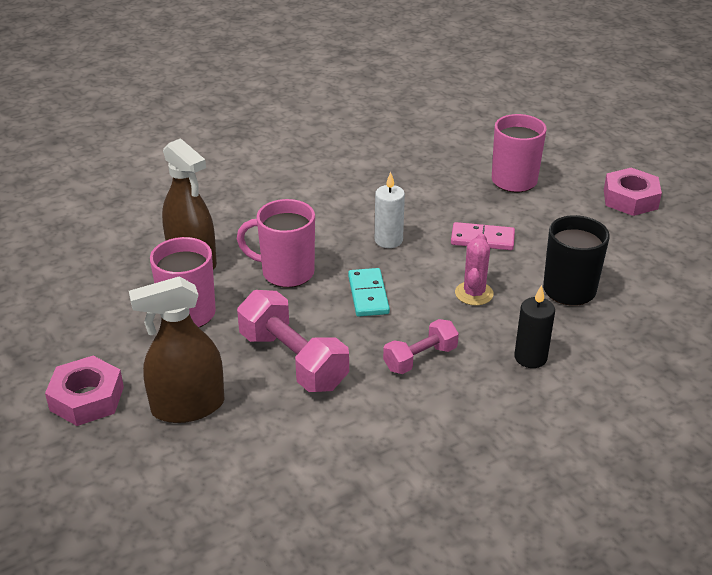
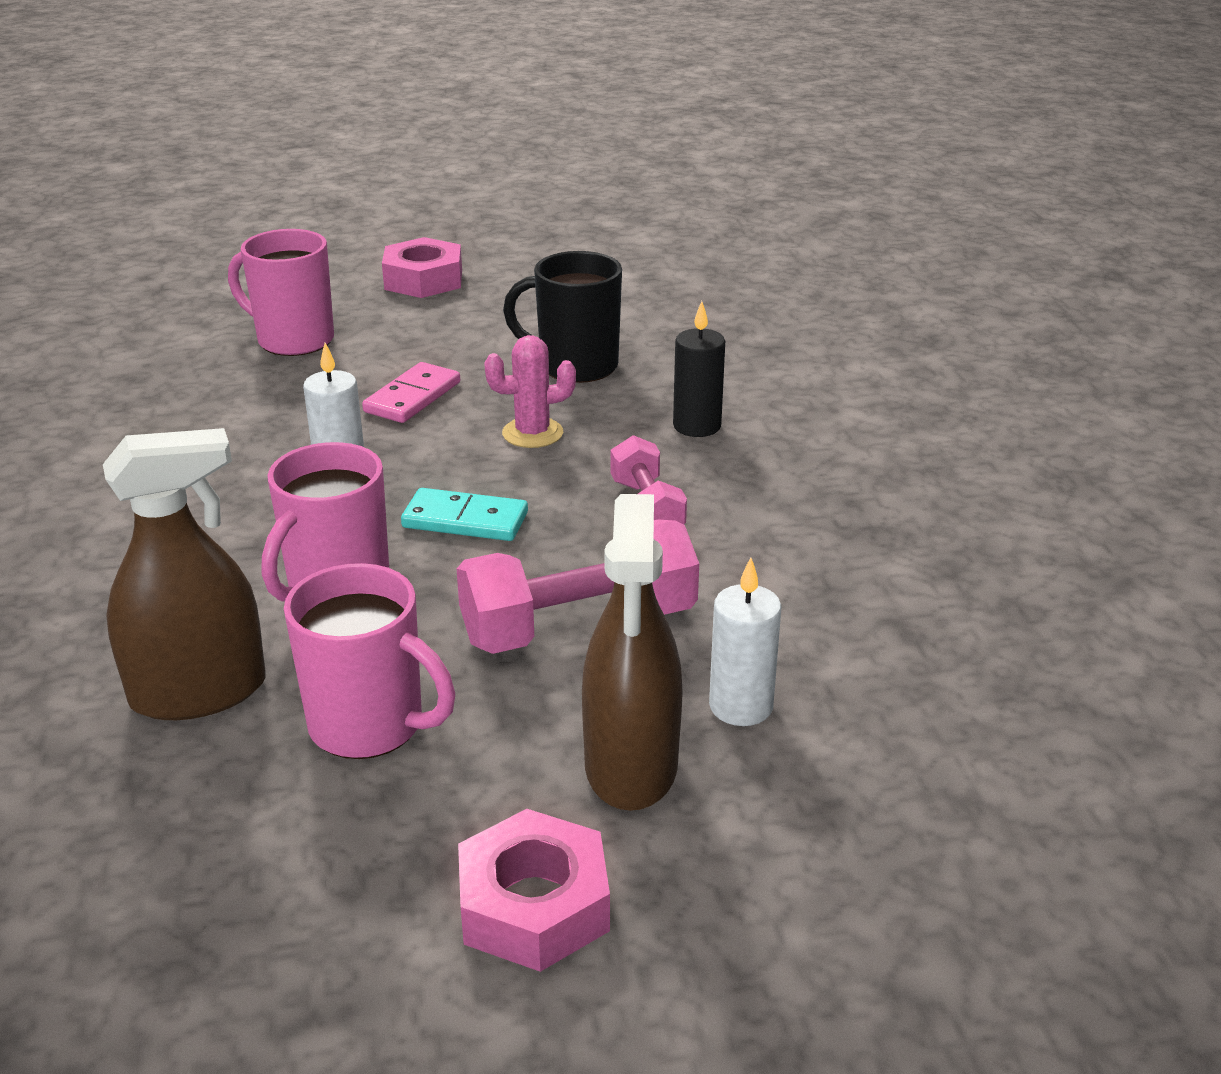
camera: 70 degrees left, 5 degrees down
(249, 436) = (741, 706): none -> white candle
(474, 293) = (532, 433): pink cactus -> pink cactus turned 45 degrees counterclockwise

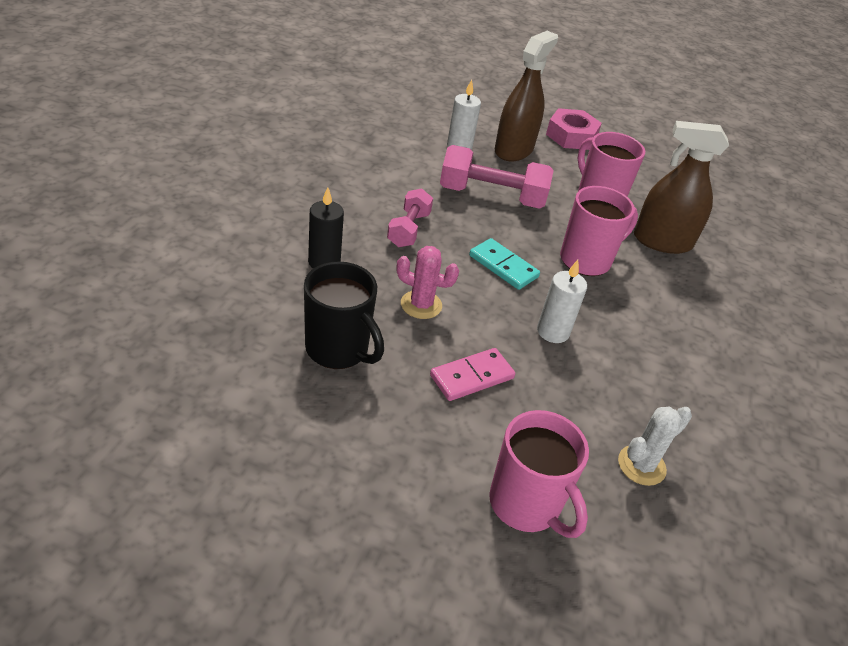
camera: 155 degrees left, 10 degrees up
(178, 399) = (641, 465): none -> white cactus
(423, 280) = (352, 552): pink nut -> none

